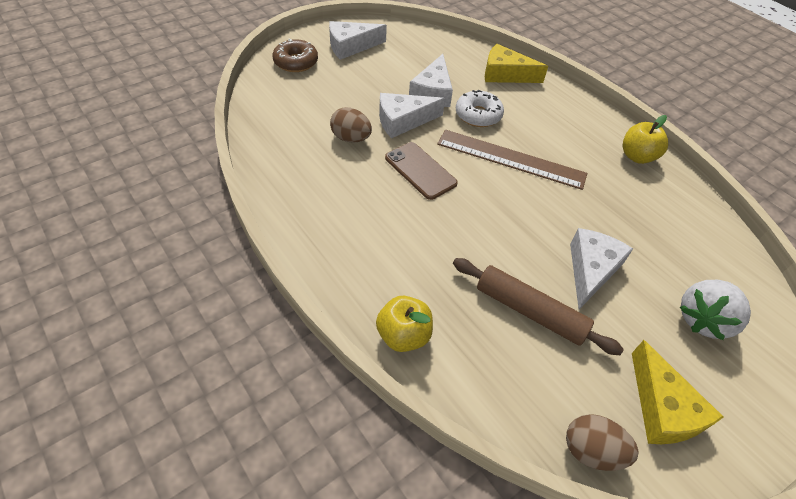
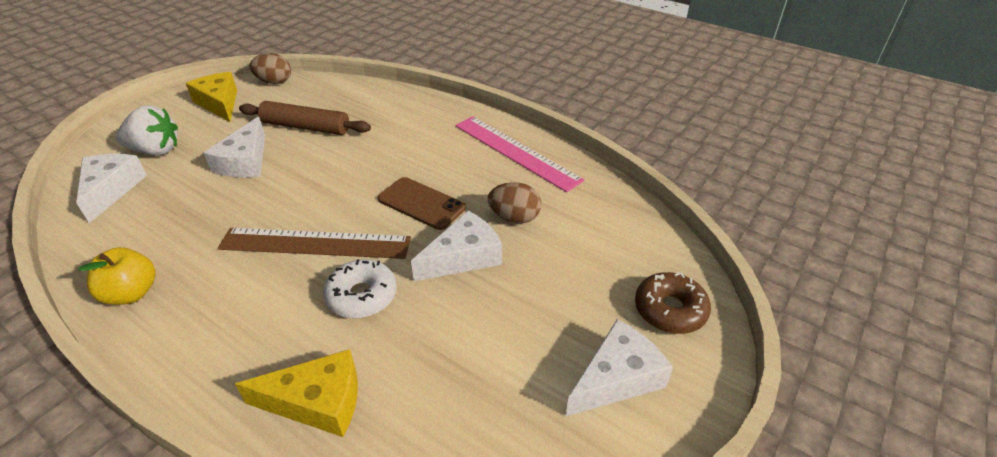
camera: 165 degrees right, 10 degrees down
(308, 202) = (516, 152): none -> pink ruler
(403, 335) = (399, 99): yellow apple -> none
(432, 92) = (438, 318): white cheese -> white cheese (111, 190)
(703, 319) = (156, 151): white strawberry -> white strawberry turned 60 degrees clockwise

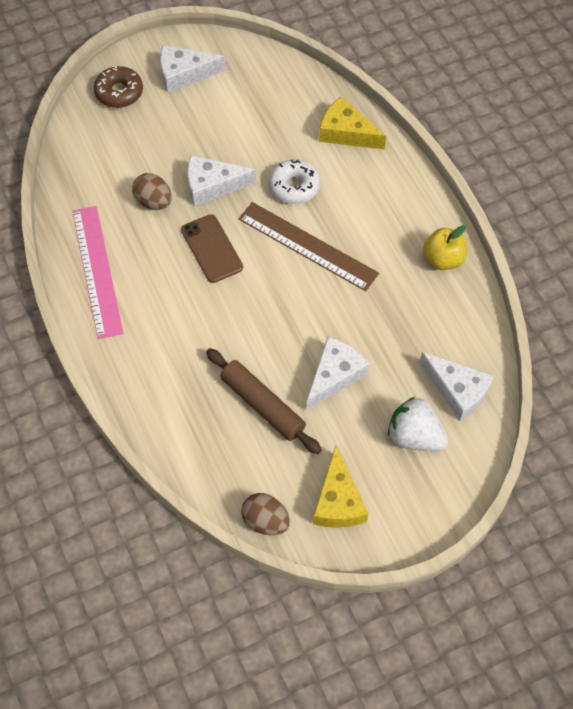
camera: 150 degrees left, 20 degrees up
(111, 190) = (457, 391): white cheese -> white cheese turned 75 degrees counterclockwise

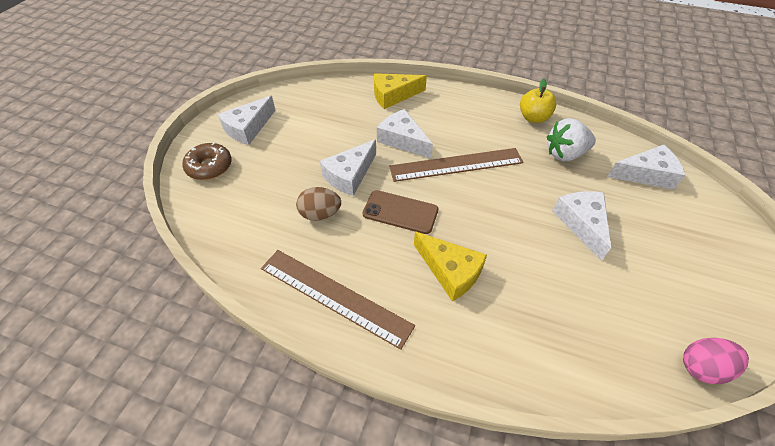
camera: 45 degrees left, 10 degrees down
(96, 271) = (334, 296): pink ruler -> brown ruler
(262, 405) = (574, 283): brown rolling pin -> none
(265, 521) = (702, 367): brown egg -> pink egg
(294, 187) = (402, 140): white donut -> white cheese
(338, 501) = (708, 301): yellow cheese -> yellow cheese (450, 271)
(414, 436) = (671, 218): white strawberry -> white strawberry (565, 154)

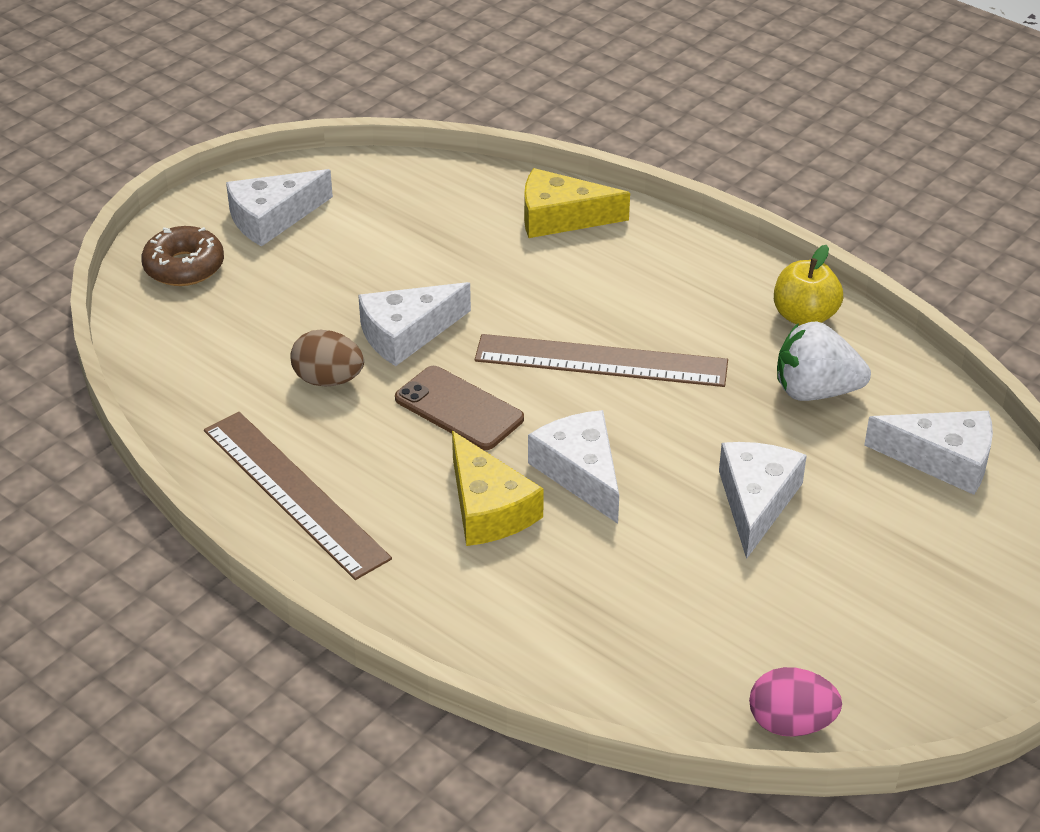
camera: 20 degrees right, 10 degrees down
(402, 140) = (530, 299): white cheese -> white cheese (581, 472)

